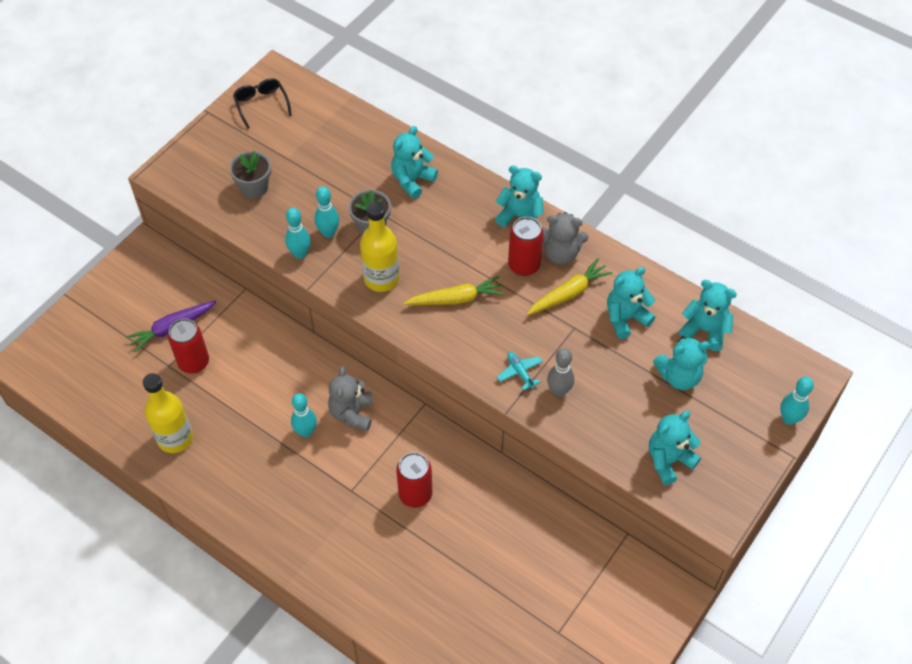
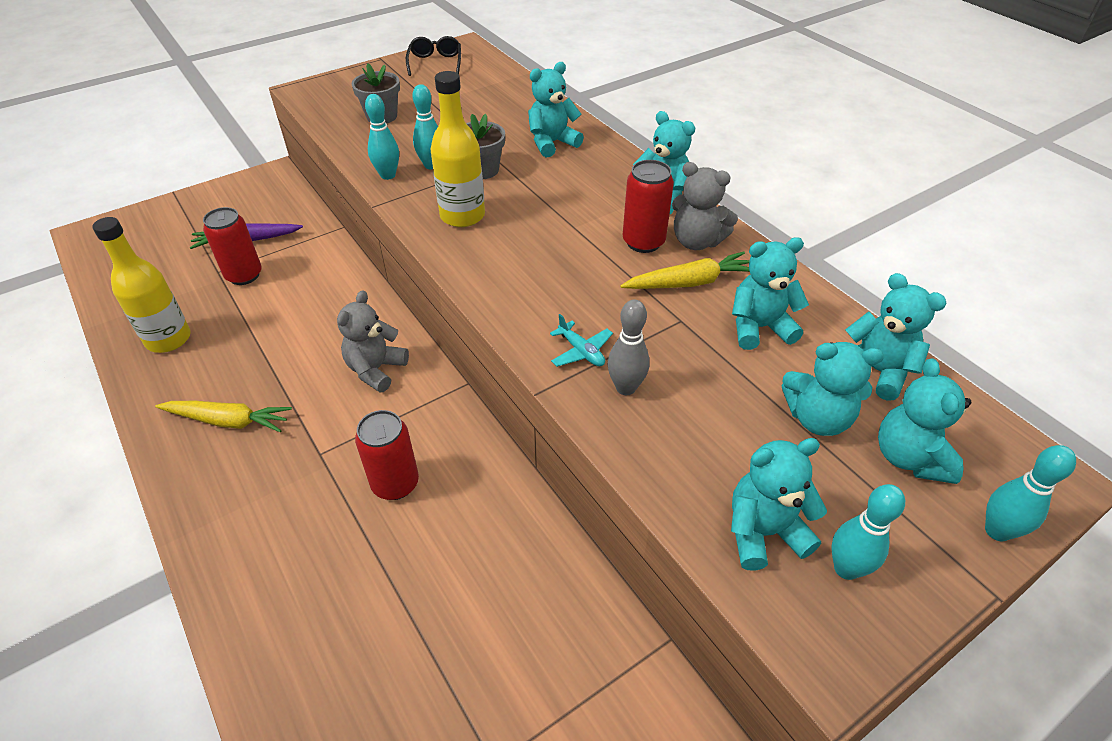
camera: 20 degrees right, 10 degrees down
(306, 432) = (311, 373): turquoise bowling pin -> turquoise bowling pin (846, 568)
(456, 299) = (540, 254): yellow carrot -> yellow carrot (228, 421)
(520, 372) = (581, 351): turquoise plane -> turquoise plane turned 150 degrees clockwise
(736, 387) = (909, 457): none -> turquoise teddy bear

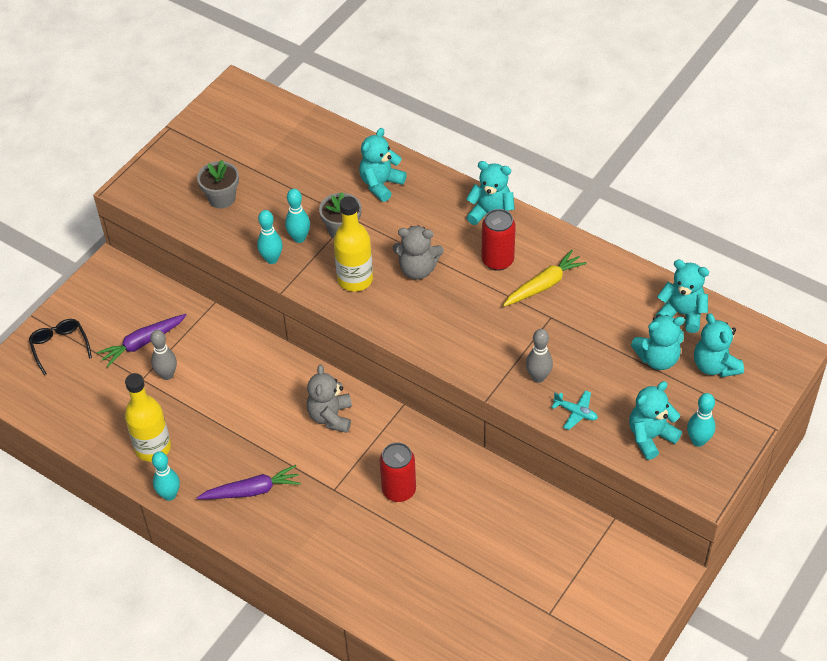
camera: 20 degrees left, 5 degrees up
(228, 421) = (252, 490): yellow carrot -> purple carrot
(244, 275) = (167, 375): red can -> grey bowling pin
(435, 63) = (223, 118): black glasses -> black glasses (60, 346)
(581, 351) = (498, 361): turquoise plane -> turquoise plane (575, 412)
(696, 241) = (534, 248): grey teddy bear -> grey teddy bear (417, 269)
(759, 327) = (602, 306): turquoise teddy bear -> none
(997, 531) = (769, 393): turquoise bowling pin -> turquoise bowling pin (169, 495)

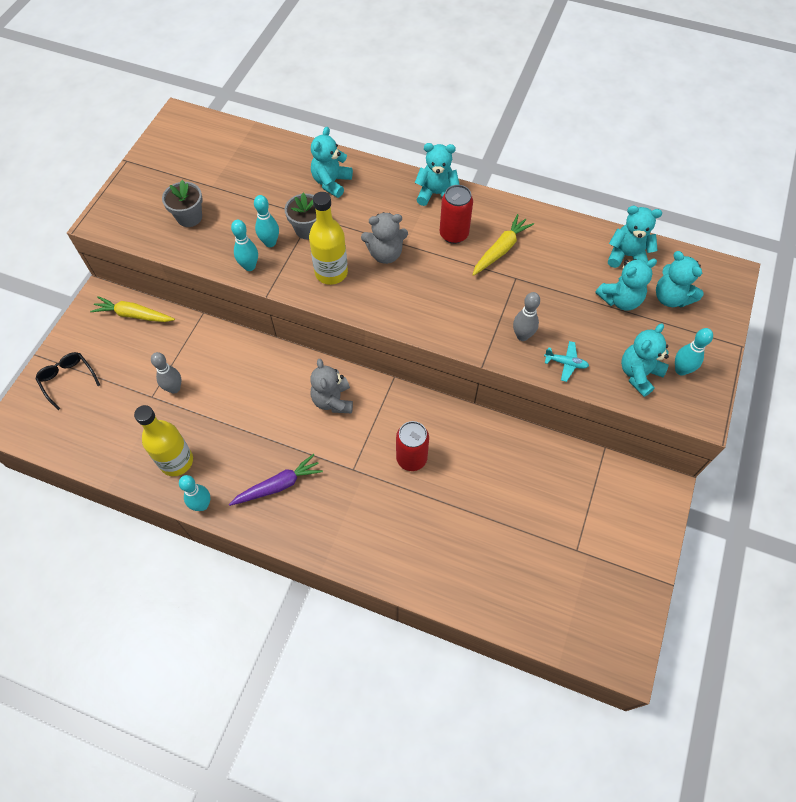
camera: 15 degrees left, 10 degrees up
(141, 292) = (134, 315): none -> yellow carrot
(143, 343) = (145, 362): purple carrot -> none

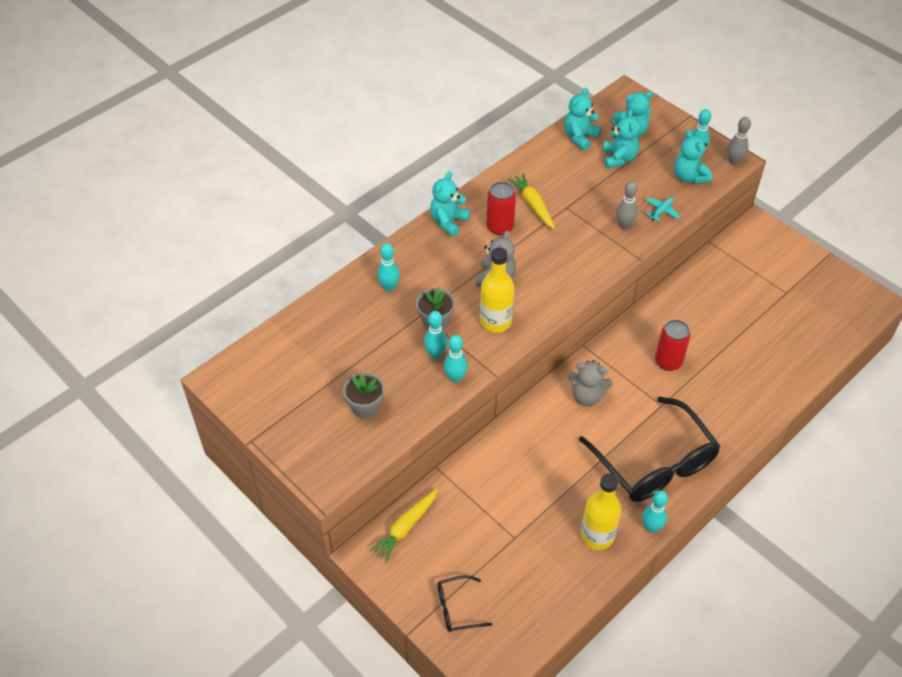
camera: 65 degrees left, 10 degrees down
(174, 388) = (514, 515): grey bowling pin -> grey bowling pin (734, 161)
(278, 485) = (655, 463): purple carrot -> black glasses
(331, 182) = (389, 287): turquoise teddy bear -> turquoise bowling pin

